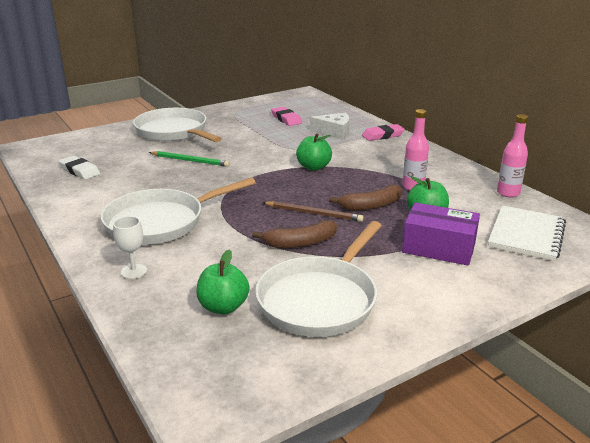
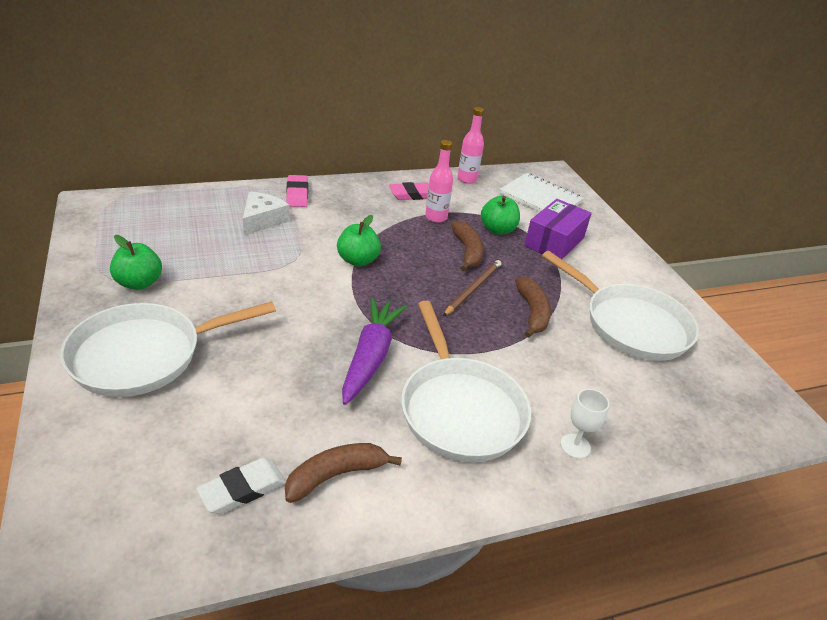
camera: 80 degrees left, 10 degrees up
(92, 191) = (336, 475): none -> brown banana
(190, 161) = (278, 355): green pencil -> none
(202, 186) = (370, 356): none -> purple carrot
(223, 307) = (643, 386): green apple -> green apple (139, 283)
(286, 119) = (185, 242): pink eraser -> pink eraser (412, 195)

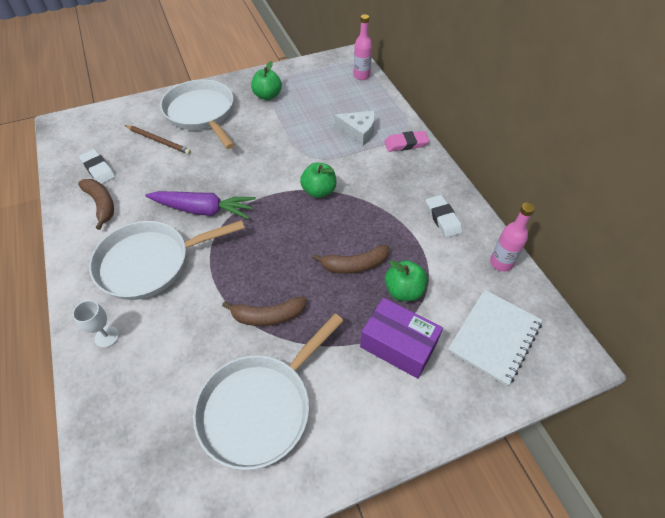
camera: 90 degrees right, 15 degrees up
(412, 195) = (443, 218): pink eraser -> white eraser
(436, 217) = (407, 238): pink bottle -> pink bottle (361, 76)
(473, 289) = (295, 270): brown pencil -> brown pencil (159, 141)

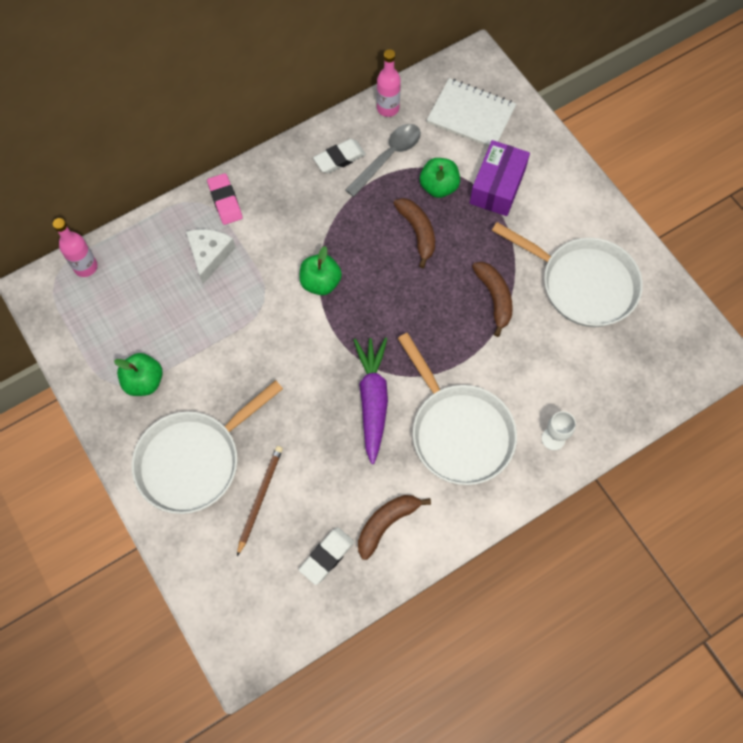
camera: 100 degrees left, 15 degrees up
(442, 255) = (388, 157): none -> grey spoon

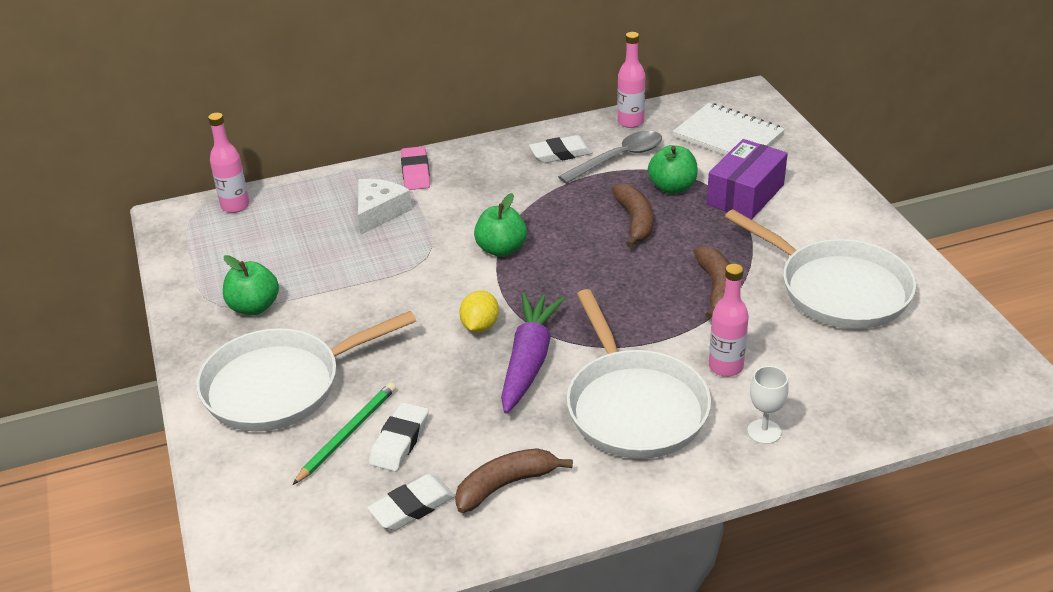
camera: 15 degrees right, 30 degrees down
(260, 498) = (347, 434): brown pencil -> green pencil
(300, 497) = (399, 441): none -> white eraser
(326, 371) = (480, 326): none -> yellow lemon
(516, 380) = (725, 367): none -> pink bottle

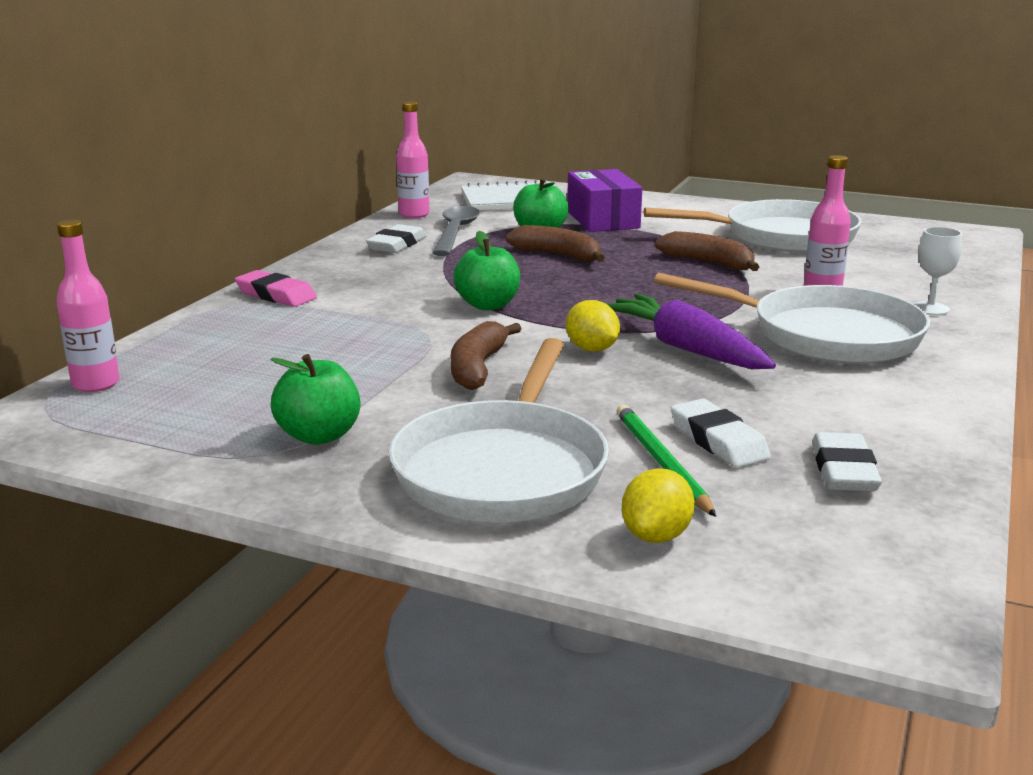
camera: 50 degrees left, 15 degrees down
(259, 474) = (656, 536): none -> yellow lemon
(379, 212) = (301, 328): white cheese -> none
(505, 485) = (869, 417): brown banana -> brown banana (478, 368)

